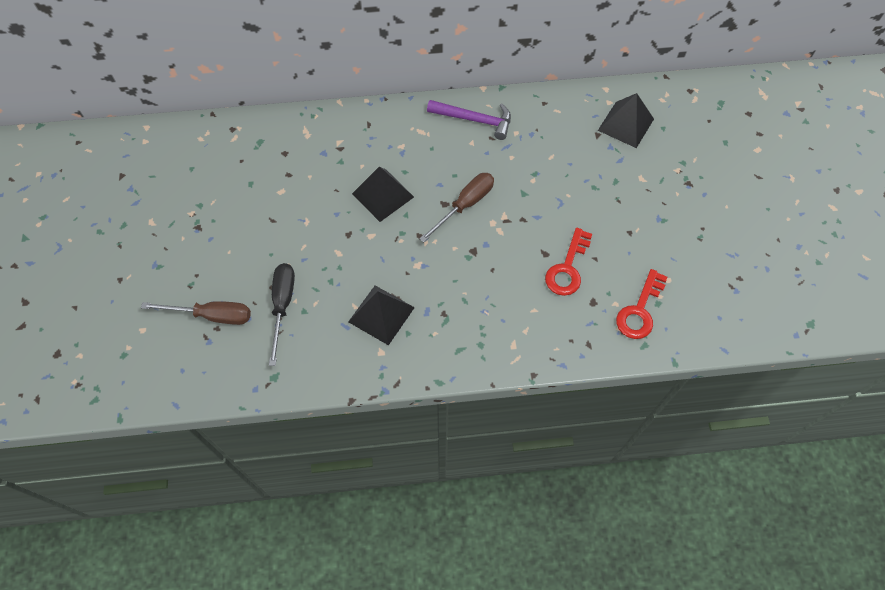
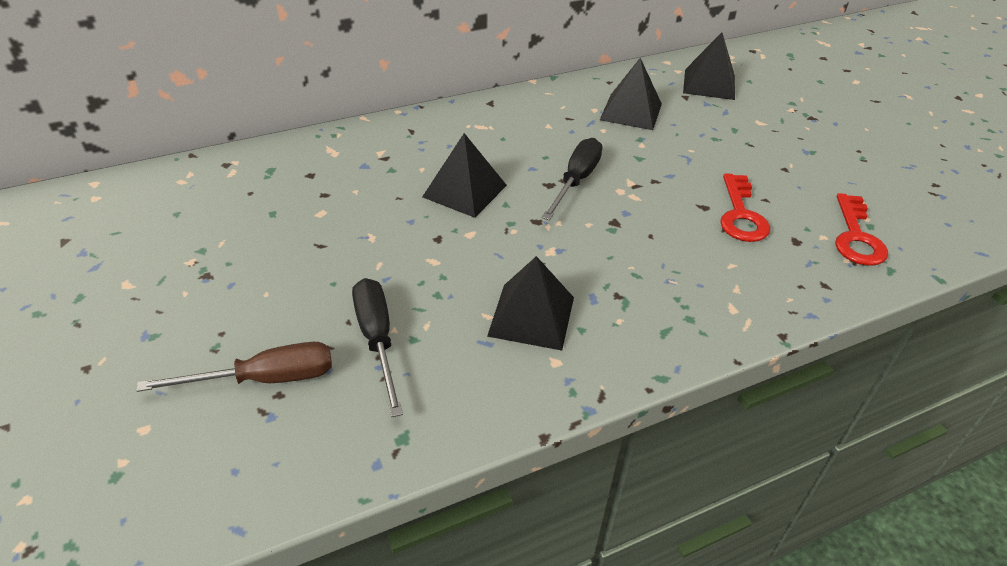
camera: 20 degrees left, 20 degrees down
(465, 205) = (576, 181): brown screwdriver -> black screwdriver
(475, 120) = (540, 107): purple hammer -> none
(543, 142) = (631, 111): none -> black pyramid

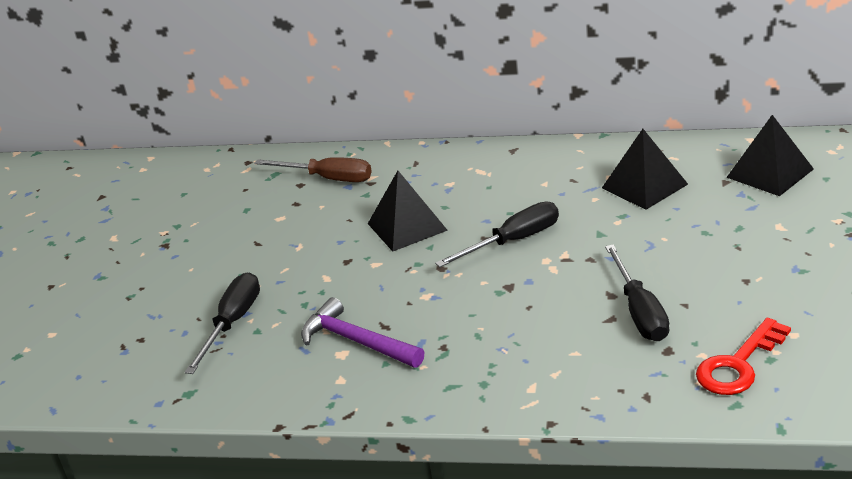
camera: 40 degrees right, 10 degrees down
(265, 379) = (141, 326): brown screwdriver -> brown screwdriver (328, 178)
(531, 316) = (357, 341): black pyramid -> purple hammer
(741, 215) = (639, 312): red key -> black screwdriver

